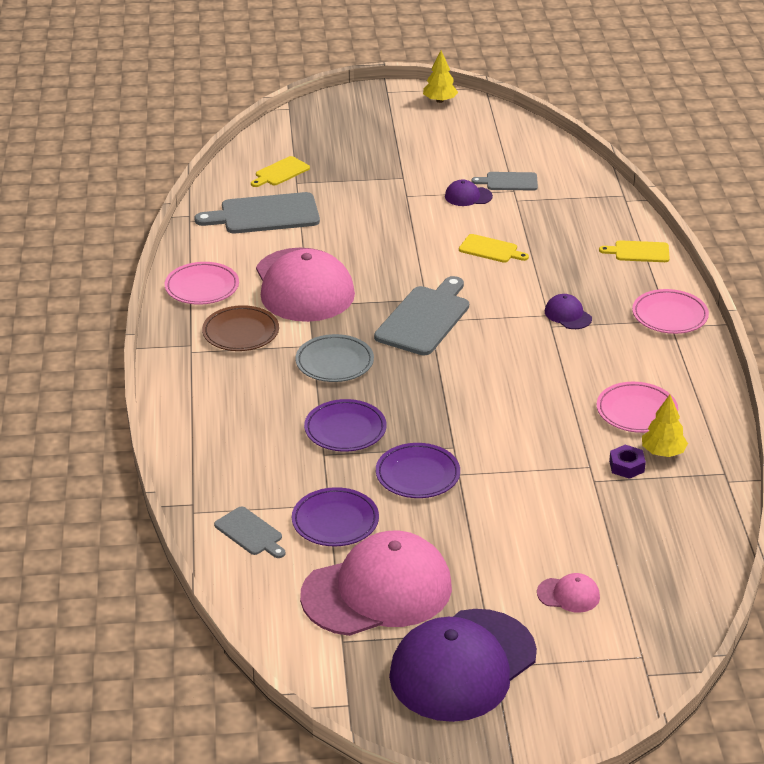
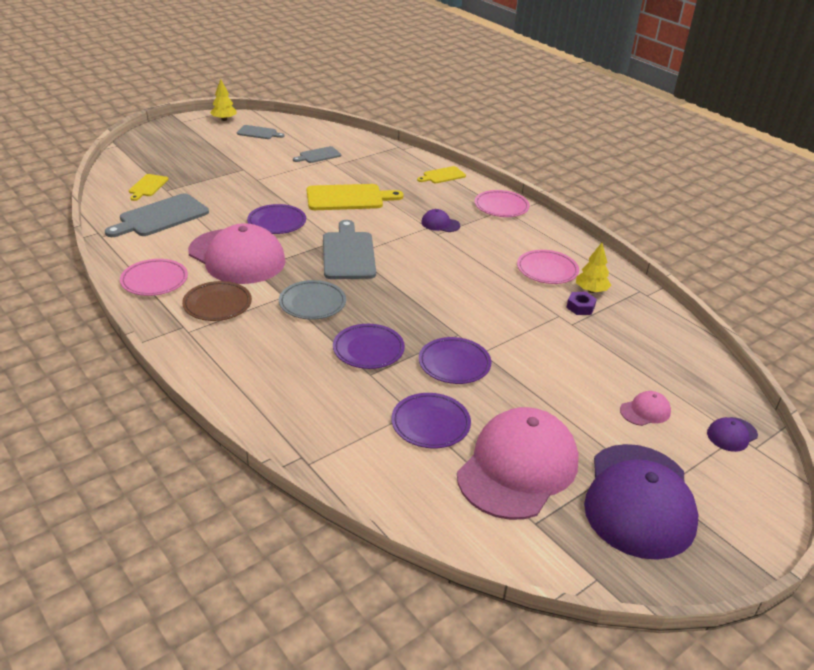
camera: 35 degrees left, 0 degrees up
(250, 533) = (373, 461): grey cutting board -> grey cutting board (258, 133)
(381, 257) = (277, 222): none -> purple plate
(468, 196) = (300, 170): purple cap -> purple cap (732, 434)
(490, 249) = (348, 198): yellow cutting board -> yellow cutting board, size x1.82

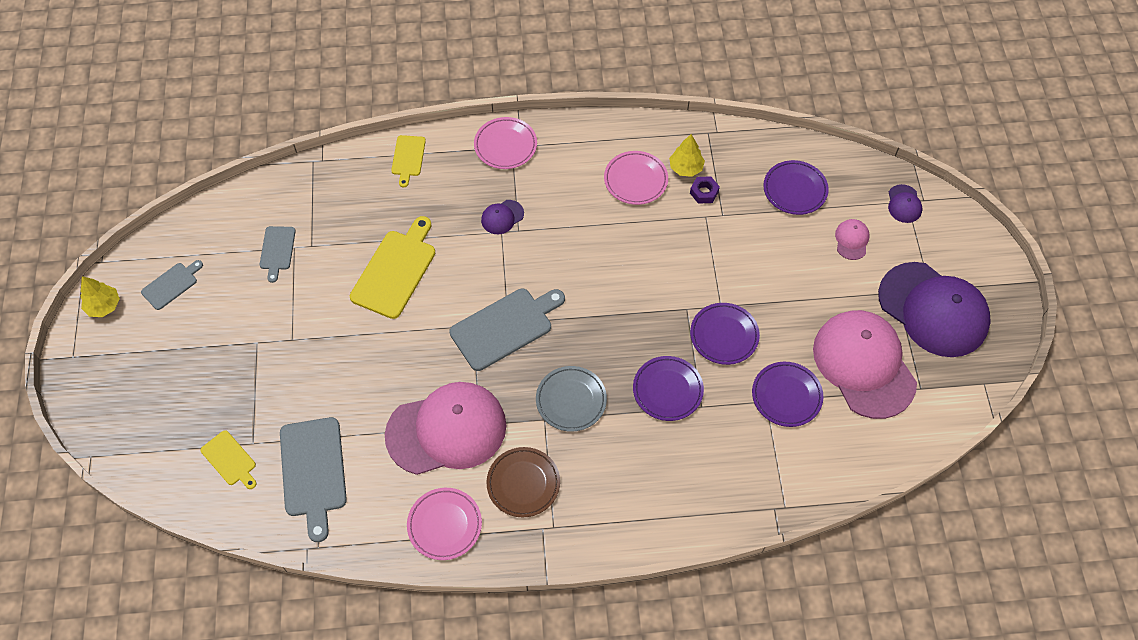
camera: 55 degrees left, 25 degrees up
(277, 222) = (402, 362): purple plate -> purple plate (795, 190)
(348, 253) = (504, 327): grey cutting board -> grey cutting board turned 120 degrees clockwise

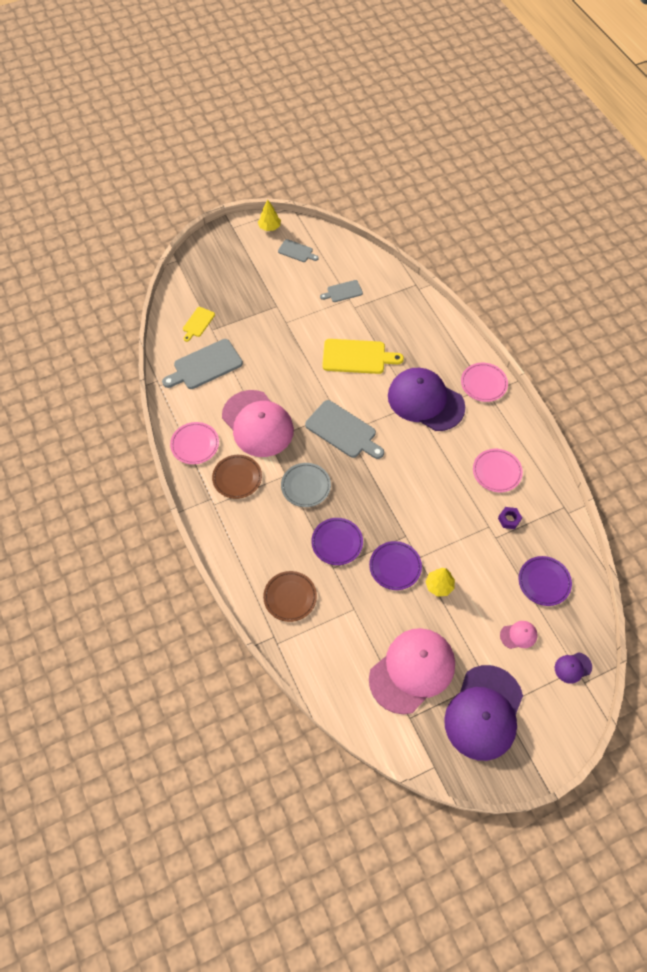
camera: 70 degrees right, 0 degrees up
(408, 158) = (444, 333): yellow cutting board -> none
(502, 217) = (425, 401): purple cap -> purple cap, size x2.46
(686, 168) = (524, 501): yellow tree -> yellow tree (439, 586)
(726, 471) = (290, 597): none -> brown plate
(786, 396) = (364, 622): purple plate -> none

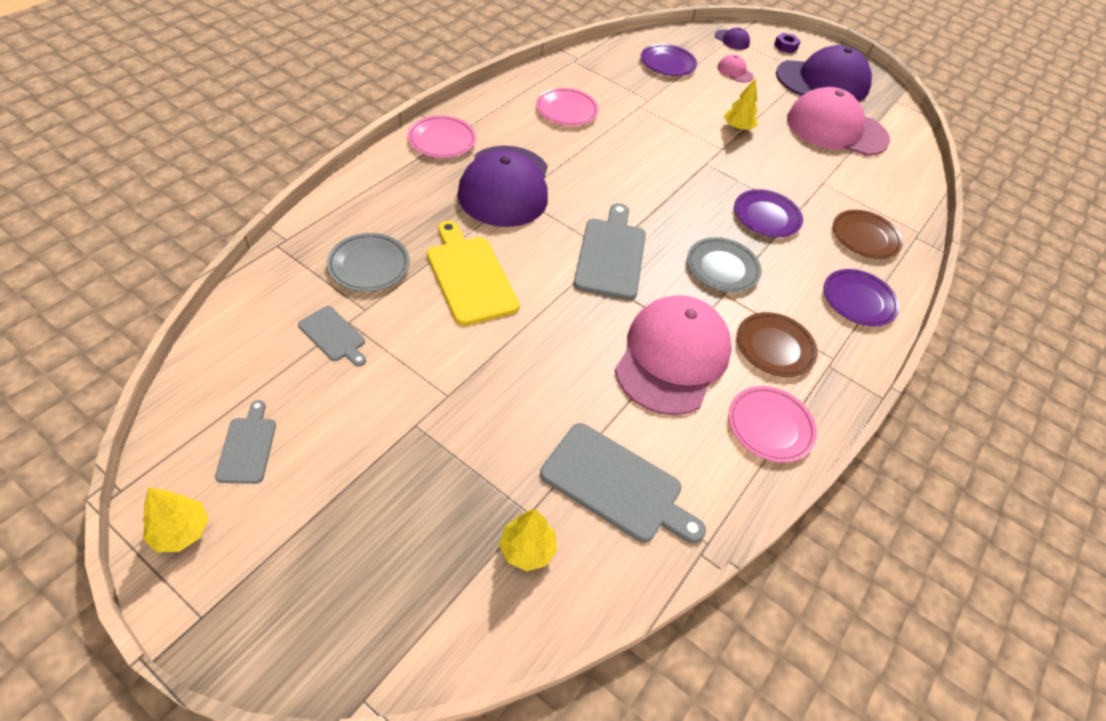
camera: 125 degrees left, 10 degrees down
(198, 323) = (527, 549): yellow cutting board -> yellow tree
(384, 317) = (369, 265): none -> grey plate
(395, 567) = (748, 163): purple plate -> purple plate (858, 300)
(509, 519) = (619, 93): purple nut -> purple nut (785, 46)

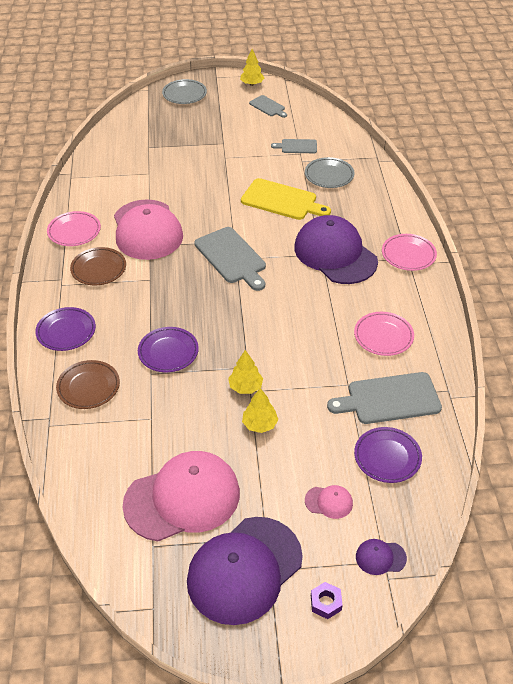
camera: 145 degrees right, 5 degrees down
(527, 549) = (138, 139): yellow tree -> yellow tree (245, 387)
(616, 484) = (124, 172): grey cutting board -> grey cutting board (389, 399)
(722, 268) = (164, 294): grey plate -> grey plate (184, 94)

